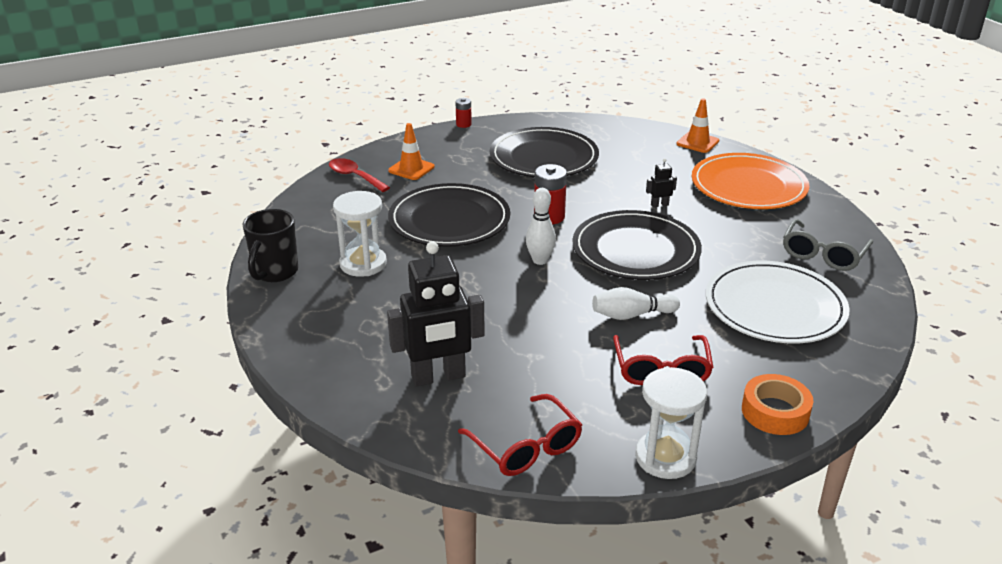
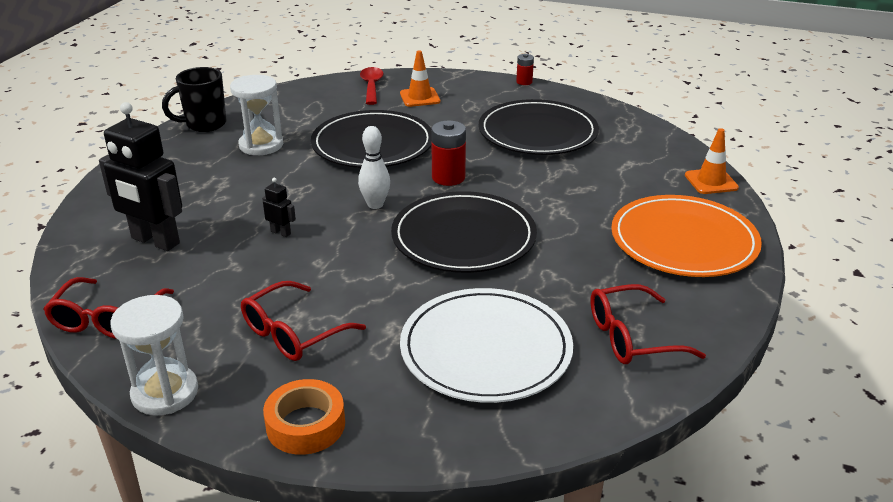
camera: 45 degrees right, 0 degrees up
(631, 315) = (357, 281): white bowling pin -> none
(659, 205) = (560, 214): black robot -> black robot (281, 232)
(823, 254) = (633, 337): grey glasses -> red glasses

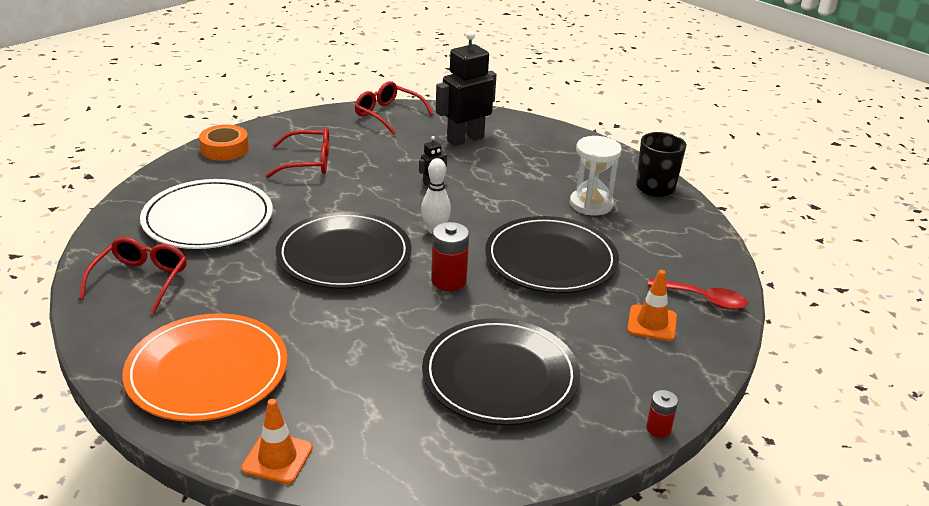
camera: 115 degrees right, 0 degrees up
(165, 393) = (300, 120): white hourglass -> none
(294, 332) = (307, 162): red glasses -> red glasses turned 105 degrees clockwise

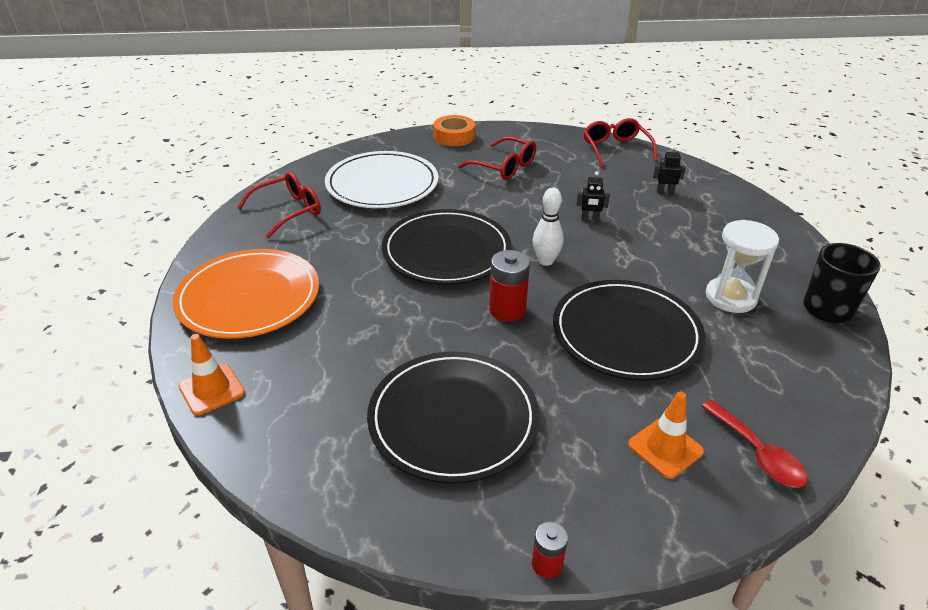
camera: 40 degrees right, 5 degrees up
(465, 139) = (665, 191): black robot -> black robot, size x0.43

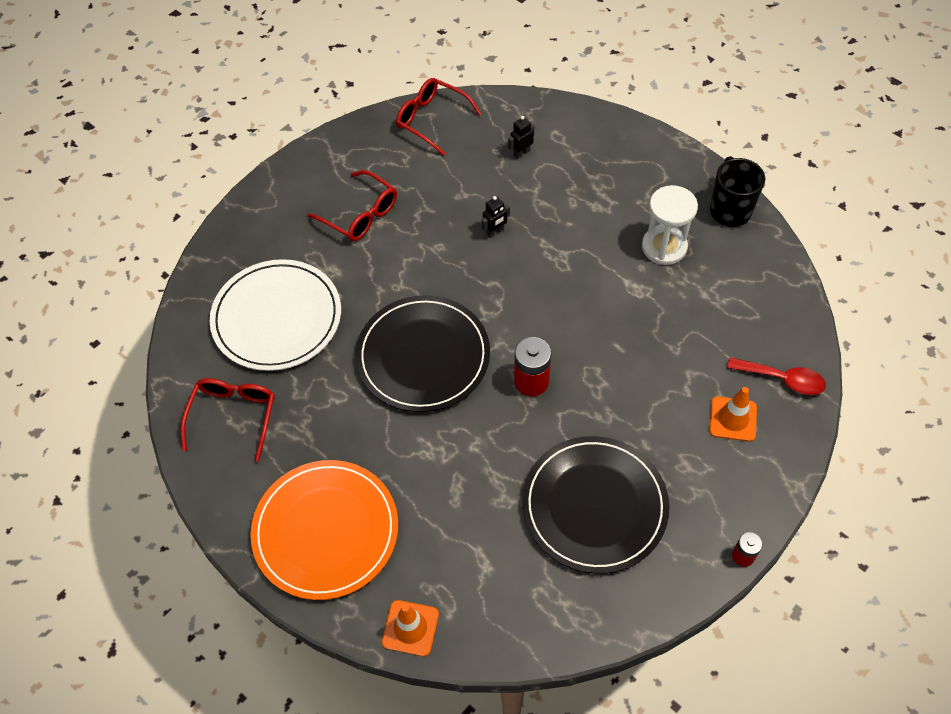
camera: 40 degrees left, 20 degrees up
(454, 136) = (268, 202): orange tape -> none
(504, 167) = (360, 214): red glasses -> red glasses turned 45 degrees clockwise
(545, 261) = (508, 308): white bowling pin -> none
(626, 333) = (629, 338): black plate -> none

